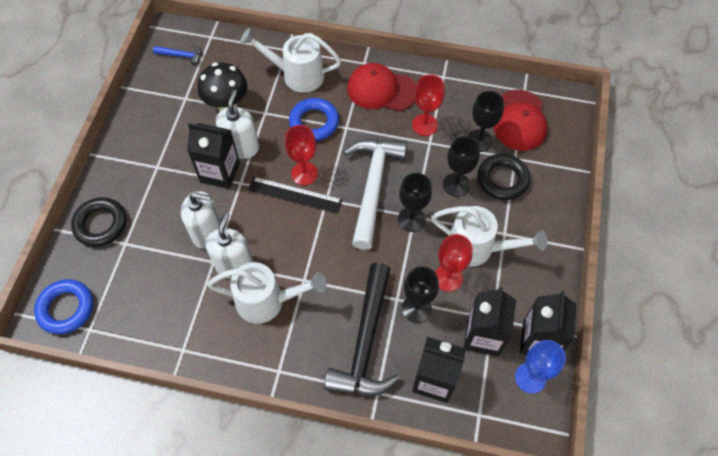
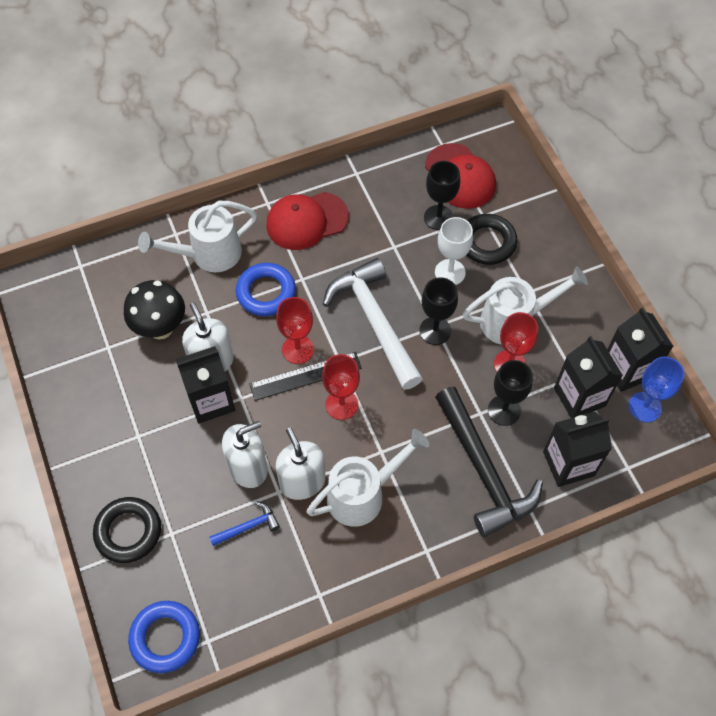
camera: 35 degrees left, 0 degrees up
(181, 55) = (65, 304): blue hammer -> blue hammer (248, 526)
(425, 125) = (376, 232): red goblet -> red goblet (341, 405)
(456, 184) = (450, 272): black goblet -> white goblet

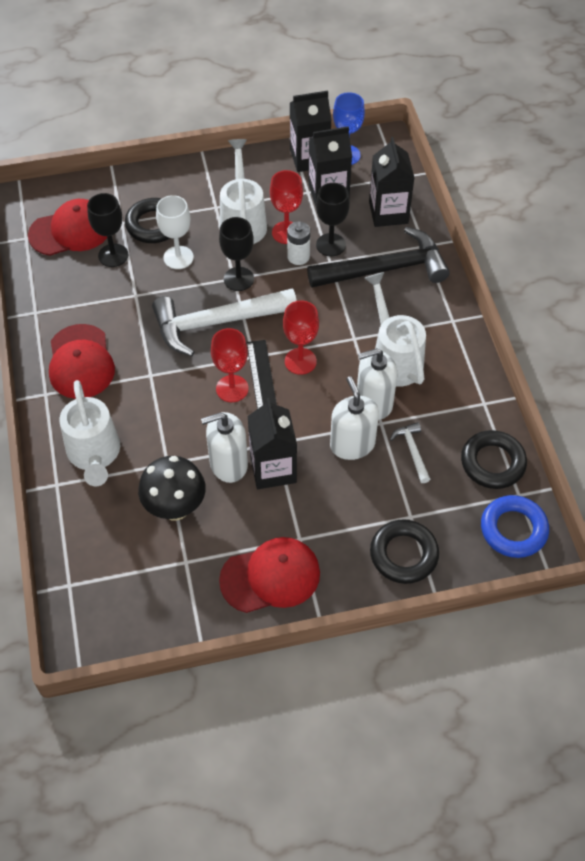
camera: 80 degrees left, 5 degrees down
(97, 418) = (270, 577): none -> red cap
(244, 610) = (492, 463): none -> black ring
(248, 526) = (412, 451): blue hammer -> white hammer
(266, 292) = (158, 408): blue ring -> none
(479, 381) = (298, 256): none -> white battery

